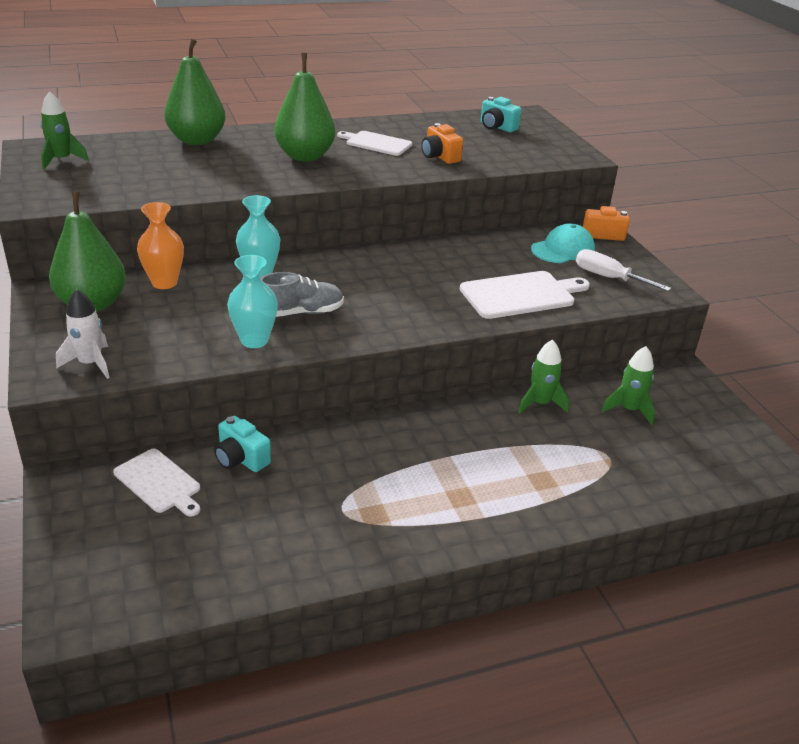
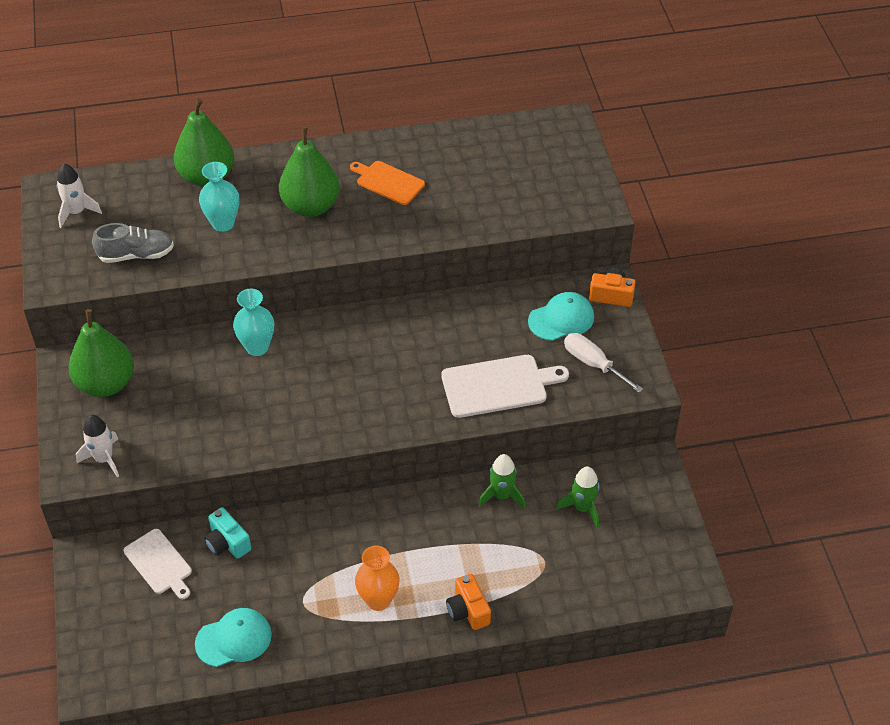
camera: 10 degrees right, 15 degrees up
(61, 160) = (77, 212): green rocket -> white rocket
(164, 283) = (170, 357): orange vase -> orange vase (378, 600)
(254, 340) = (242, 437): turquoise vase -> turquoise vase (223, 223)
(261, 554) = (234, 639): none -> turquoise cap
(301, 313) = (288, 402): grey shoe -> grey shoe (136, 255)
(376, 143) = (388, 182): white cutting board -> orange cutting board
(439, 156) = (448, 207): orange camera -> orange camera (468, 610)
(497, 127) = (525, 150): turquoise camera -> none

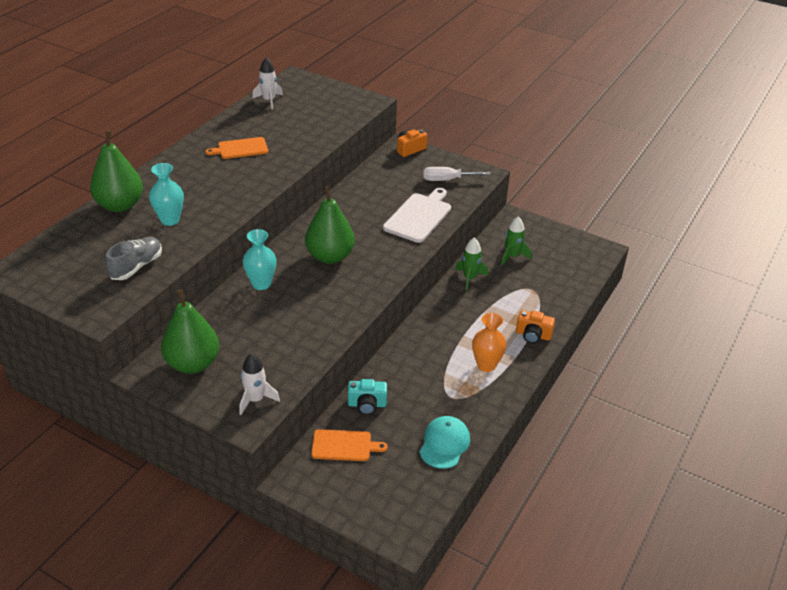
camera: 50 degrees left, 10 degrees down
(77, 212) = (53, 271): white rocket -> white rocket (269, 100)
(159, 563) = (344, 446): white cutting board -> orange cutting board
(311, 206) = (213, 182): green pear -> green pear (330, 256)
(561, 319) = (402, 172): turquoise cap -> none

